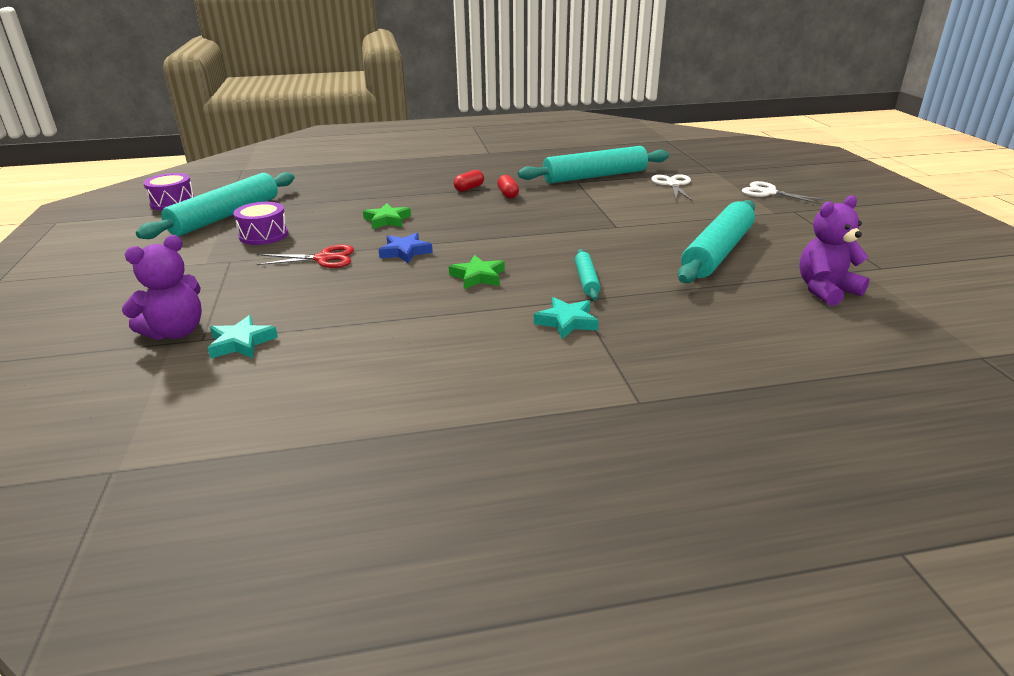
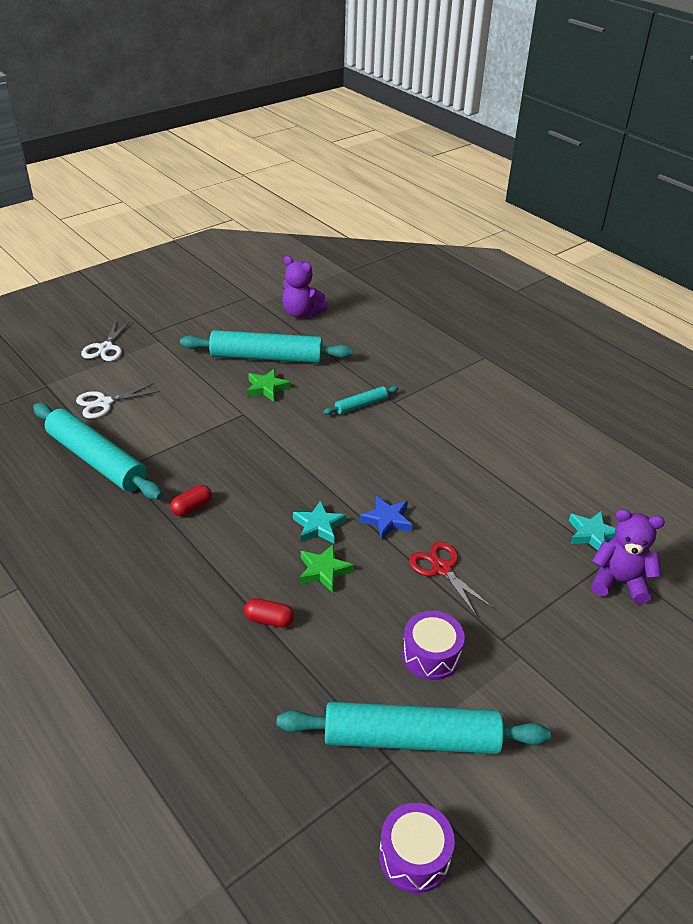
camera: 120 degrees left, 10 degrees up
(469, 188) = (187, 547): red capsule -> red capsule (269, 620)
(478, 276) = (398, 458): green star -> green star (267, 388)
(567, 322) = (428, 398): turquoise star -> turquoise star (318, 526)

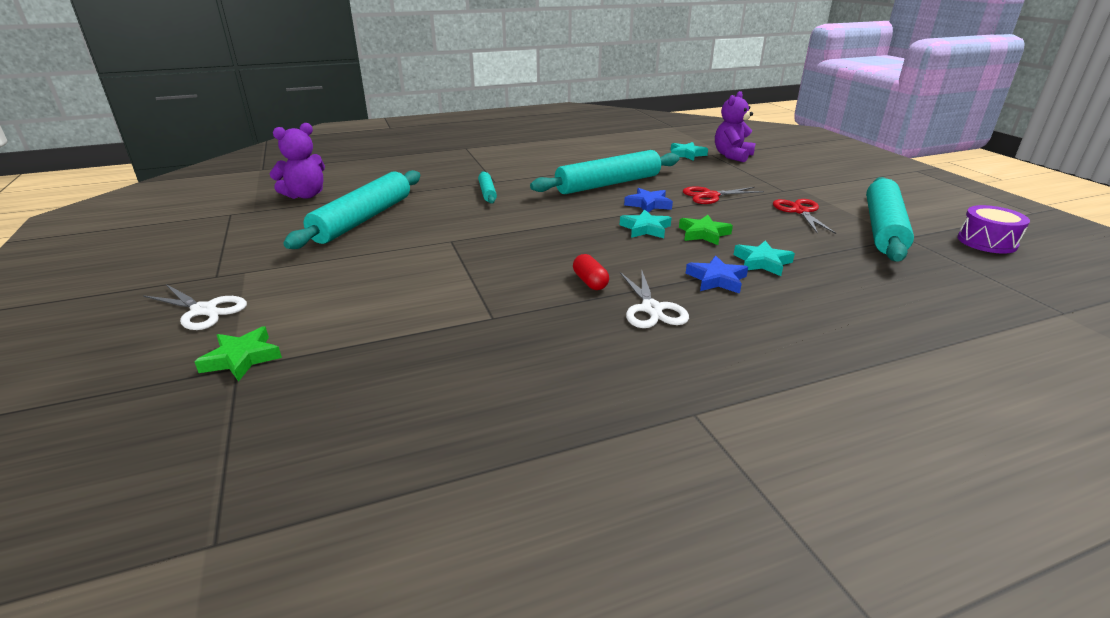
camera: 70 degrees left, 10 degrees down
(96, 460) = (461, 335): turquoise rolling pin -> turquoise rolling pin (608, 184)
(104, 403) = (339, 321): white scissors -> white scissors (651, 309)
(220, 587) = (716, 279): none -> blue star
(267, 388) = (418, 225): green star -> green star (242, 358)
(269, 620) = (762, 262): red capsule -> turquoise star
(431, 655) = (800, 211): purple drum -> red scissors

